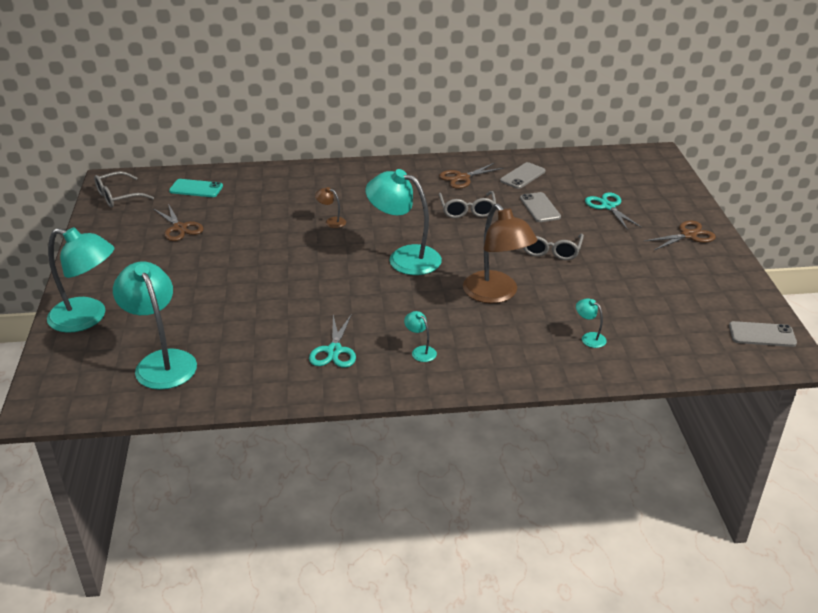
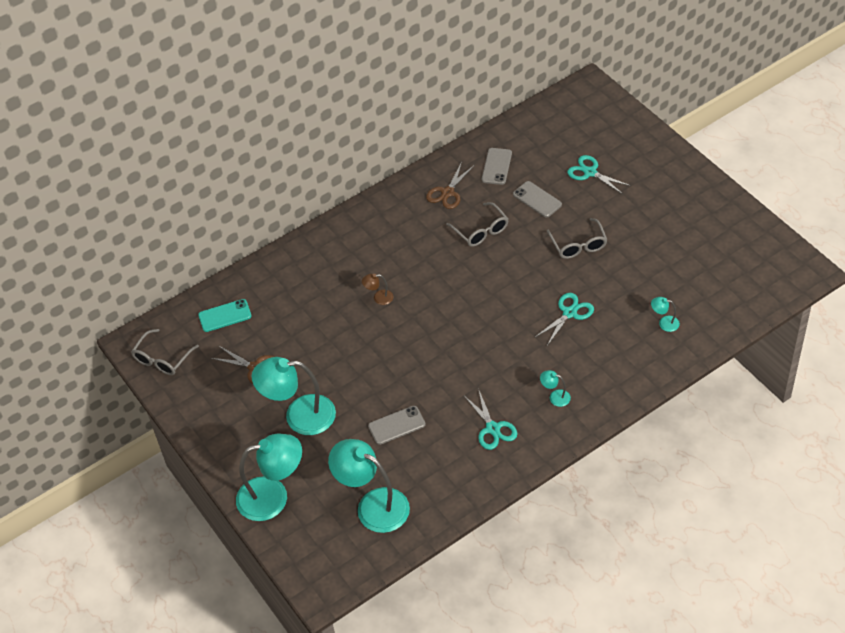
camera: 25 degrees left, 15 degrees up
(404, 257) = (471, 309): turquoise lamp -> turquoise lamp (299, 416)
(496, 294) = (569, 313): brown lamp -> turquoise scissors
(688, 235) = (671, 177): brown scissors -> none
(762, 335) = (779, 260): grey phone -> grey phone (396, 425)

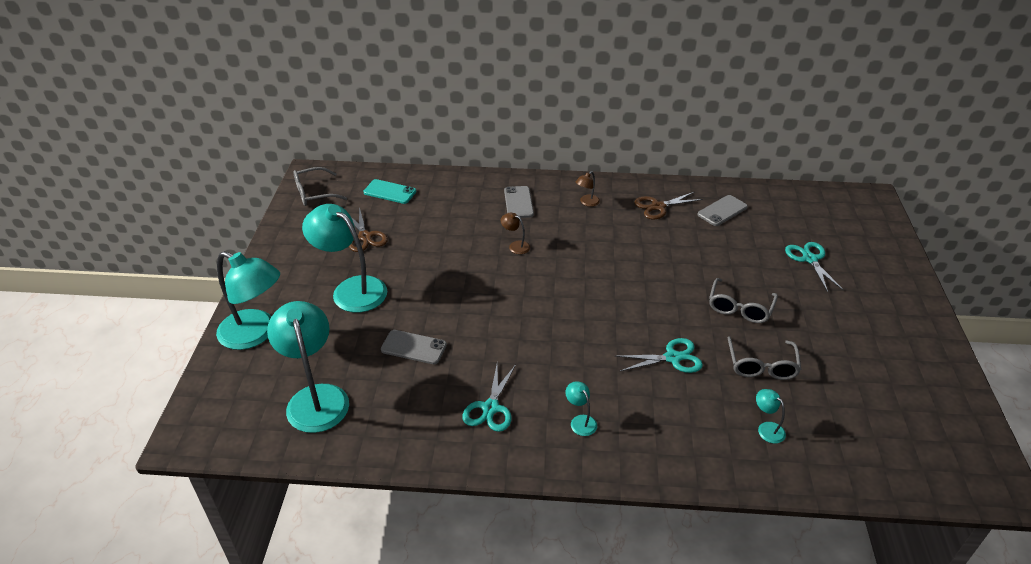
camera: 35 degrees right, 10 degrees down
(391, 223) = (587, 202): none -> brown lamp
(481, 231) = (657, 248): grey glasses -> grey glasses (761, 366)
(537, 199) = (735, 252): grey phone -> grey phone (518, 202)

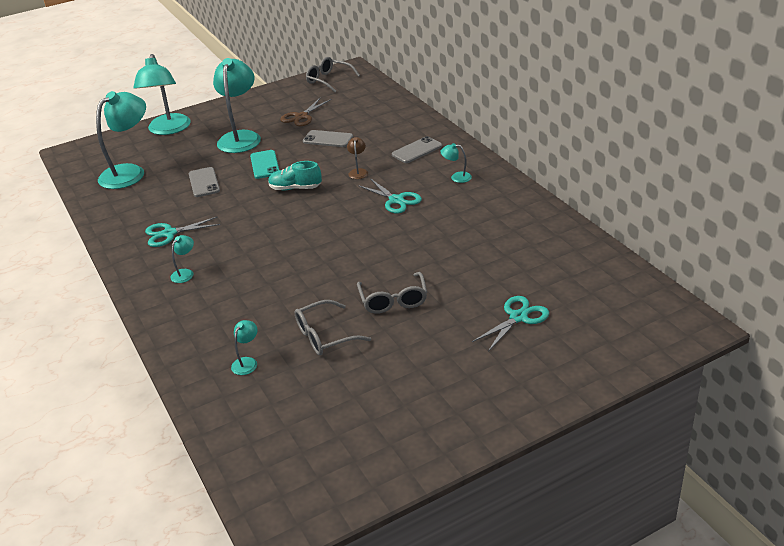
camera: 60 degrees right, 5 degrees down
(390, 192) = (364, 101): turquoise phone -> turquoise phone (265, 165)
(500, 292) = (295, 188): none -> turquoise shoe
(587, 202) = (456, 177): brown lamp -> turquoise lamp
(658, 207) = (496, 211): brown scissors -> none
(672, 358) = (292, 288): turquoise scissors -> turquoise scissors (396, 200)
(722, 211) = (535, 244): grey phone -> grey phone (328, 139)
(739, 308) = (393, 300): grey glasses -> grey glasses turned 90 degrees counterclockwise

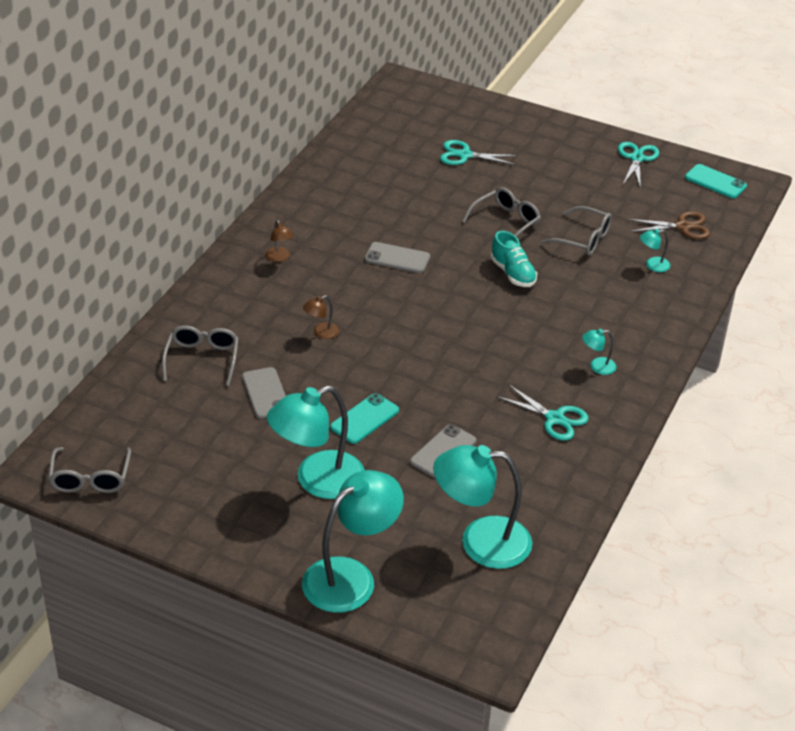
camera: 130 degrees left, 5 degrees up
(295, 188) = (393, 366): turquoise shoe -> turquoise shoe (513, 273)
(301, 117) = (222, 449): brown scissors -> brown scissors (682, 226)
(311, 490) = (715, 182): none -> turquoise phone
(383, 127) = (202, 359): none -> grey glasses
(396, 200) = (355, 282): turquoise scissors -> turquoise scissors (636, 158)
(417, 150) = (242, 307): grey phone -> grey phone (397, 258)
(456, 177) = (279, 258): turquoise lamp -> brown lamp

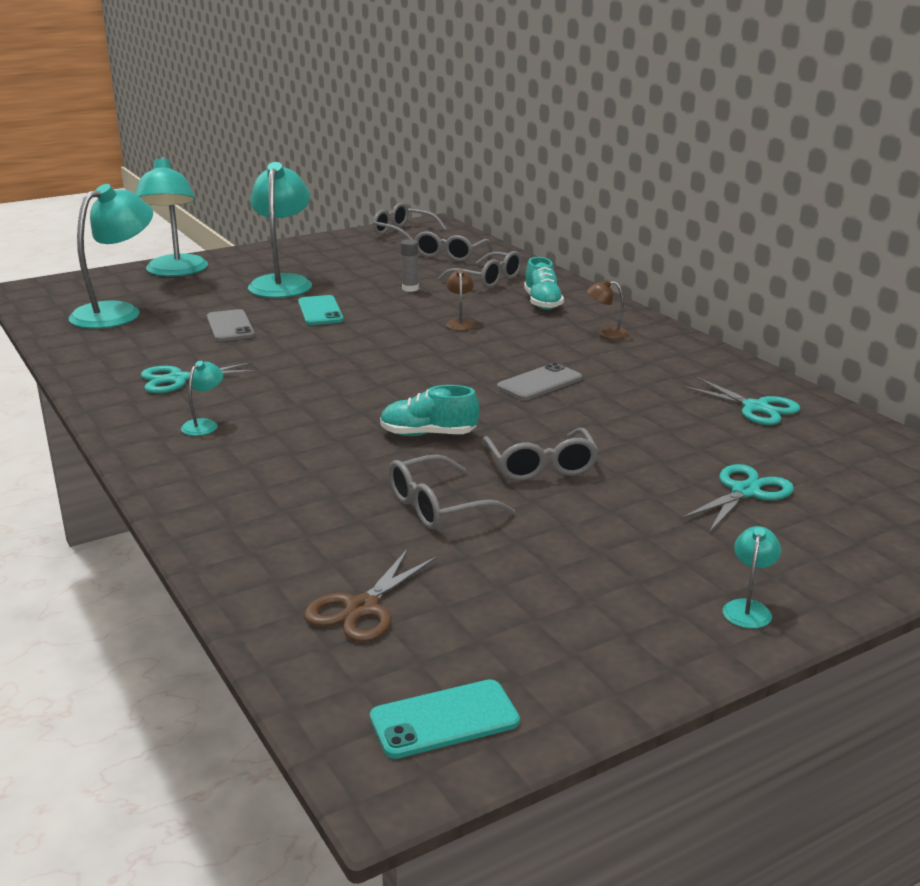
camera: 125 degrees right, 15 degrees down
(146, 411) = (450, 255): none -> grey glasses
(238, 308) = (542, 303): none -> turquoise shoe
(266, 393) = (410, 289): grey phone -> grey glue stick
(636, 158) = (609, 656): turquoise scissors -> turquoise scissors (755, 407)
(652, 265) = (312, 536): turquoise lamp -> turquoise lamp (748, 608)

